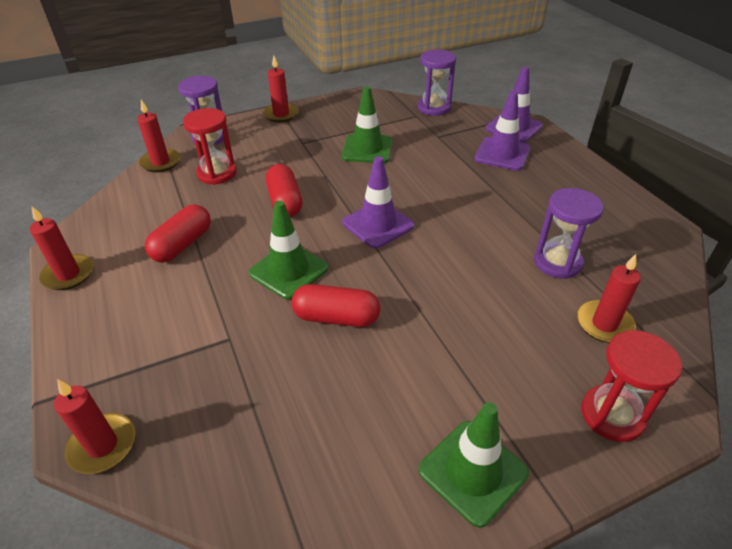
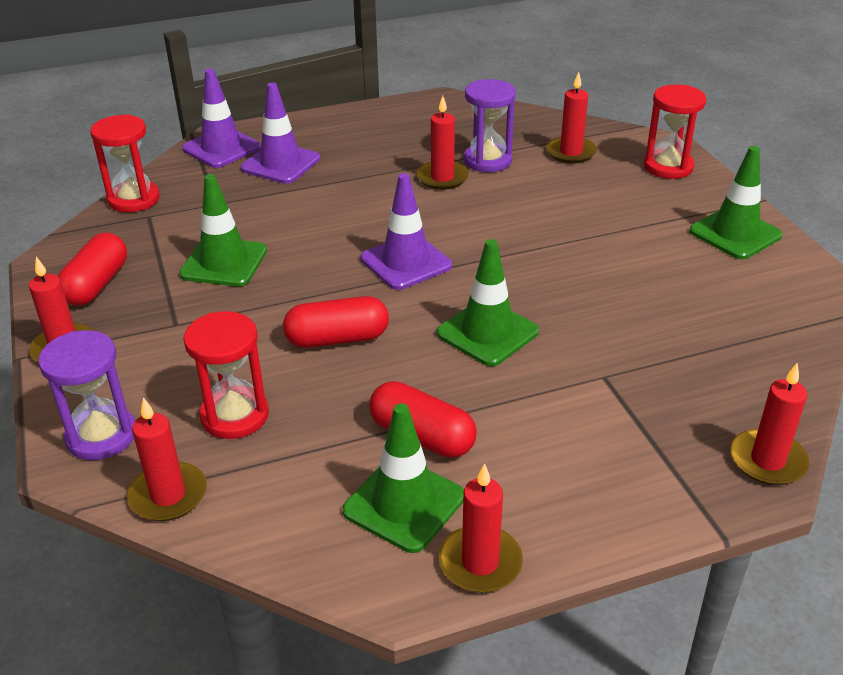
camera: 85 degrees left, 5 degrees down
(126, 241) = (404, 504): none -> green traffic cone
(336, 317) = (567, 297): red capsule -> red capsule (96, 285)
(434, 108) = (134, 199): purple hourglass -> red hourglass
(513, 236) = (442, 178): none -> red candle

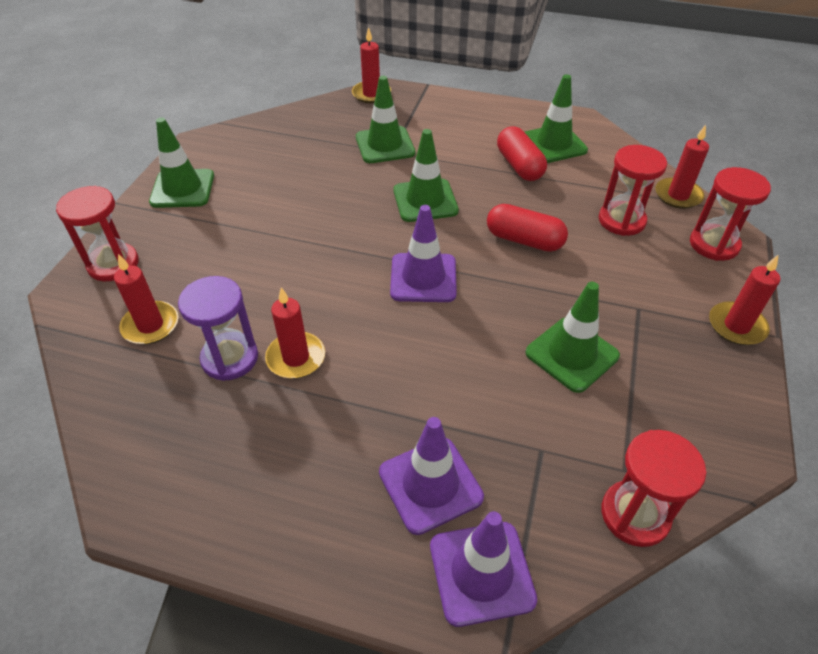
camera: 145 degrees left, 10 degrees up
(96, 285) = (701, 387): red capsule -> none
(101, 436) = (714, 244): purple hourglass -> red hourglass
(480, 562) = (537, 114): red candle -> none
(624, 380) = (385, 145): none -> green traffic cone

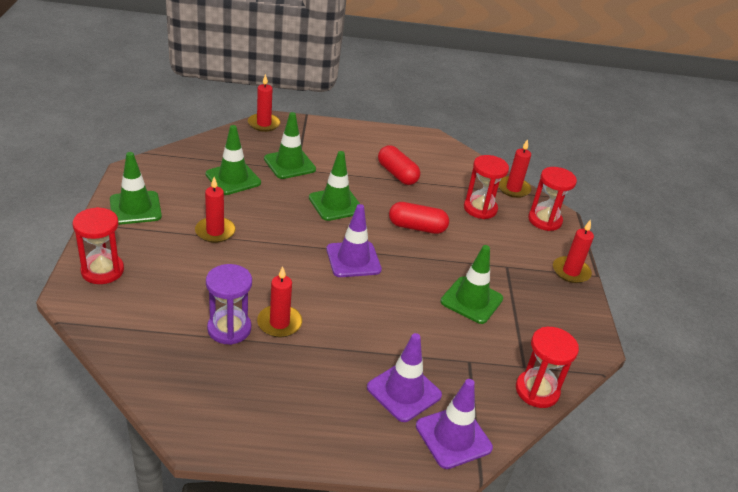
camera: 20 degrees left, 10 degrees down
(150, 325) = (155, 312): red candle -> red candle (215, 231)
(553, 144) = (417, 157): green traffic cone -> green traffic cone (233, 178)

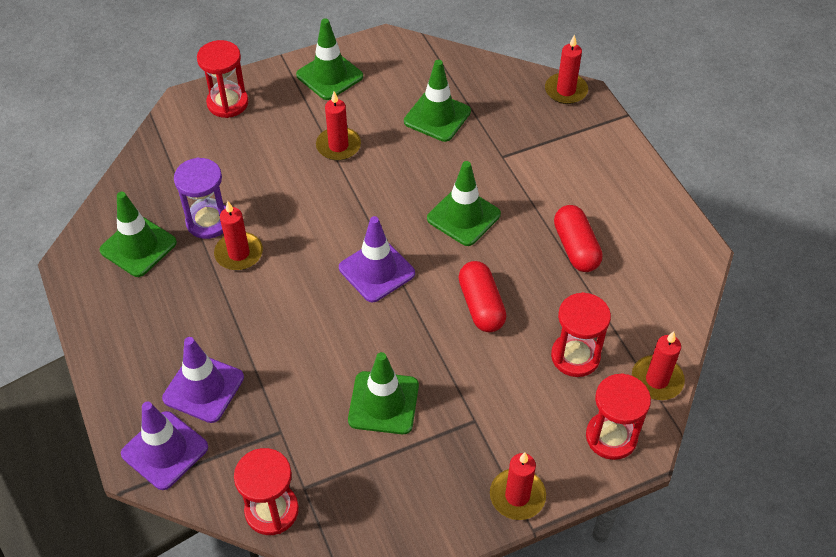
camera: 70 degrees right, 15 degrees up
(289, 164) = (505, 147): green traffic cone -> green traffic cone (138, 246)
(397, 174) = (576, 248): red capsule -> red capsule turned 45 degrees counterclockwise

